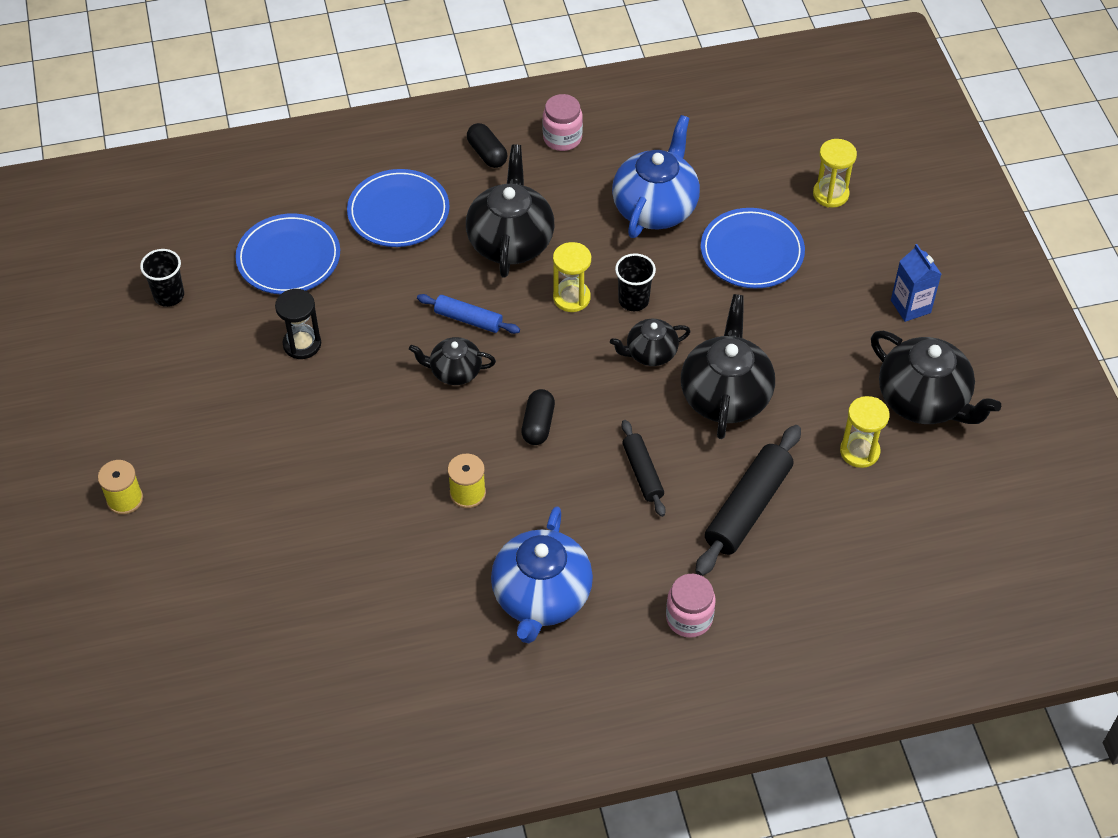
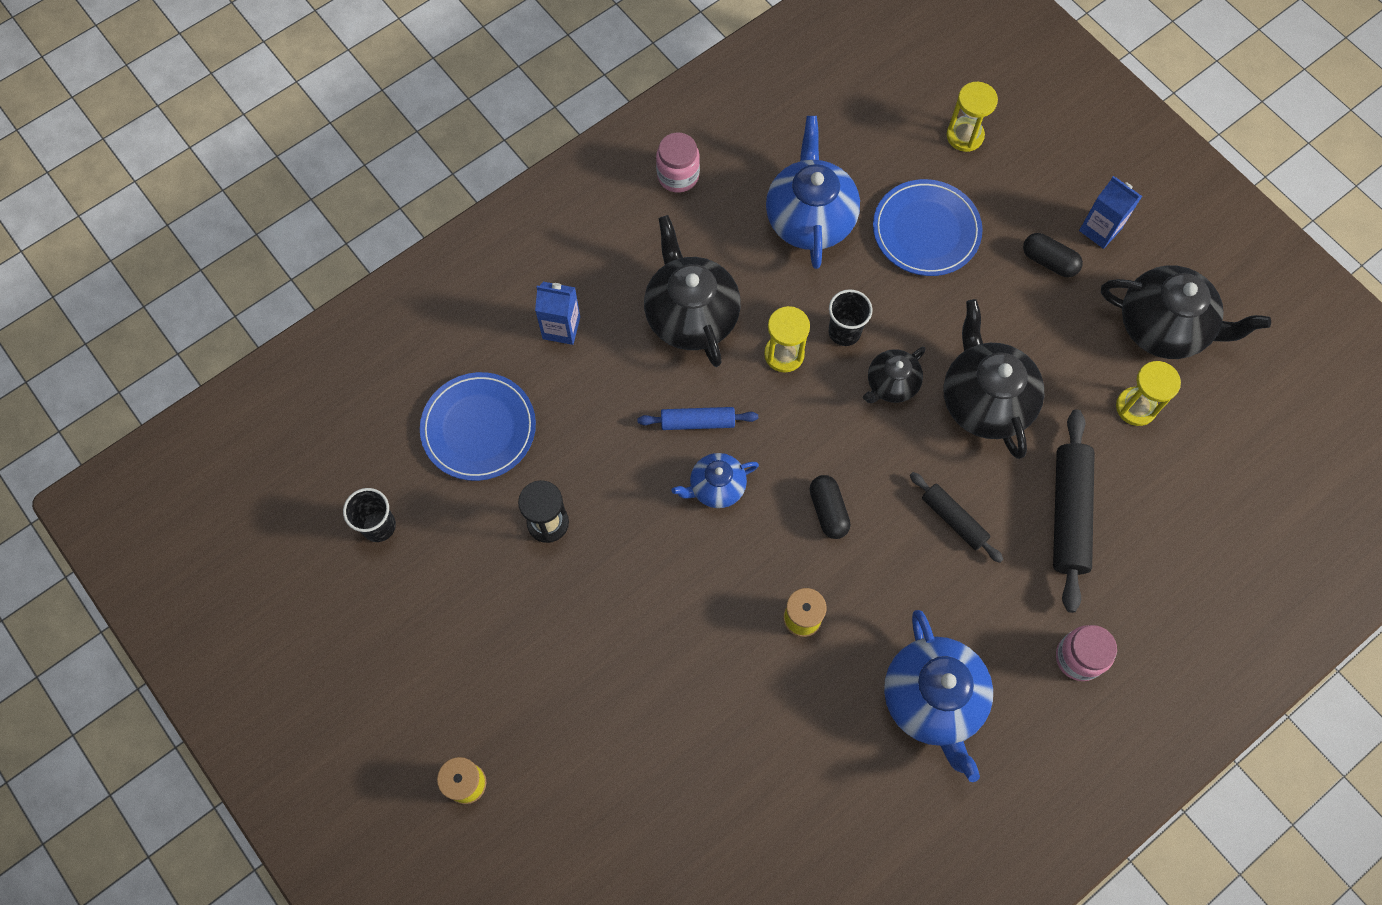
camera: 25 degrees left, 15 degrees up
(398, 212) = (561, 328): blue plate -> blue carton
(454, 371) = (716, 487): black teapot -> blue teapot
(487, 154) = (613, 224): black capsule -> black capsule (1049, 261)

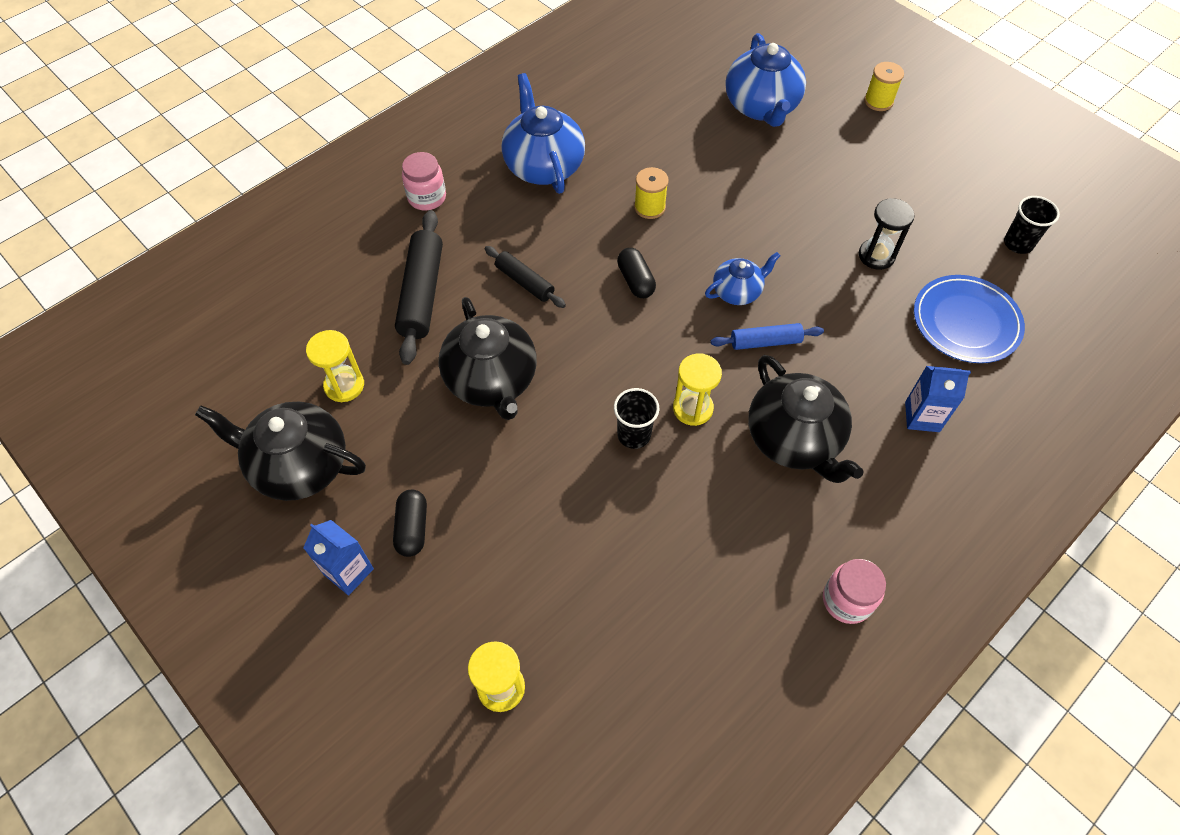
camera: 175 degrees right, 10 degrees down
(809, 218) = (684, 558): blue teapot -> blue teapot (761, 107)
(891, 384) = (584, 388): black teapot -> none
(926, 230) = (550, 554): blue plate -> none
(1049, 261) = (412, 528): black capsule -> black capsule turned 60 degrees clockwise

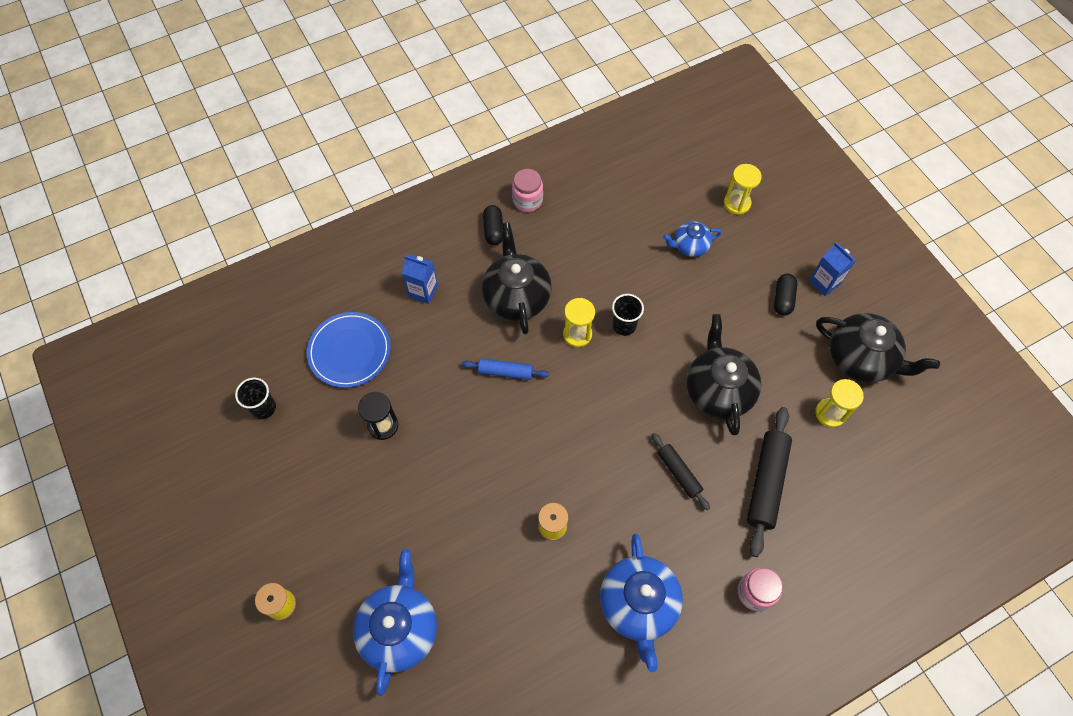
camera: 165 degrees left, 5 degrees up
(635, 281) = (587, 451): black capsule -> black capsule (493, 230)
(737, 291) = (509, 420): blue teapot -> blue teapot (690, 246)

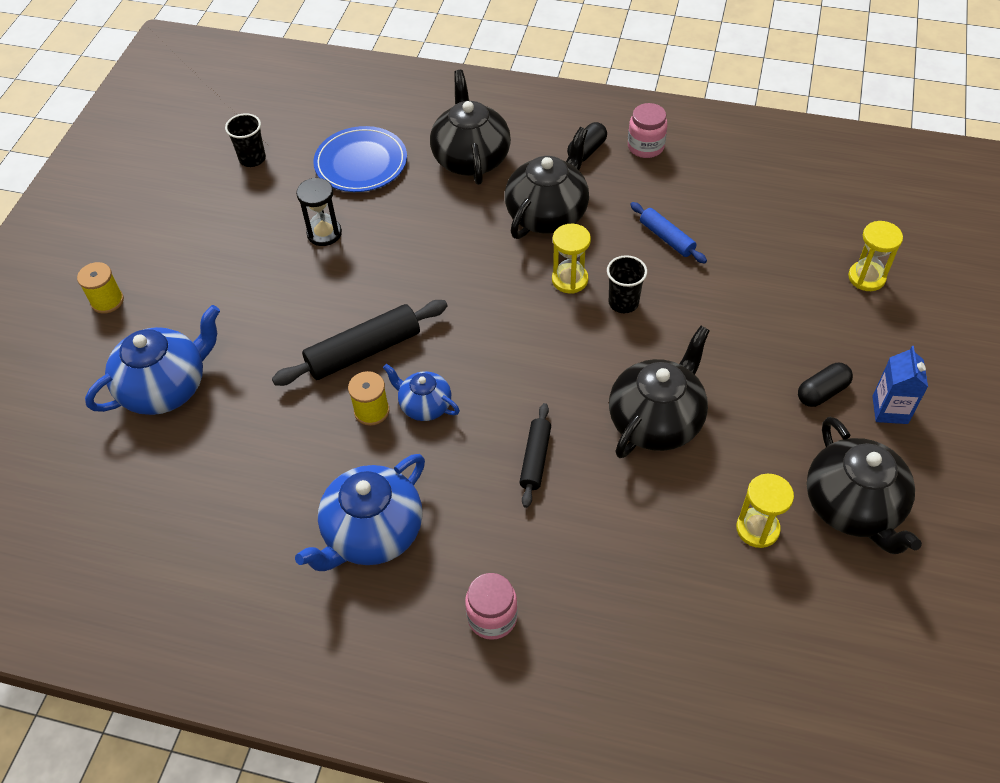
camera: 45 degrees right, 10 degrees down
(423, 291) = (471, 158): blue carton -> black teapot
(505, 372) = (470, 264): blue rolling pin -> blue rolling pin (667, 238)
(690, 246) = (770, 281): blue teapot -> blue teapot (424, 405)
(766, 483) = (613, 535): black rolling pin -> black rolling pin (363, 351)

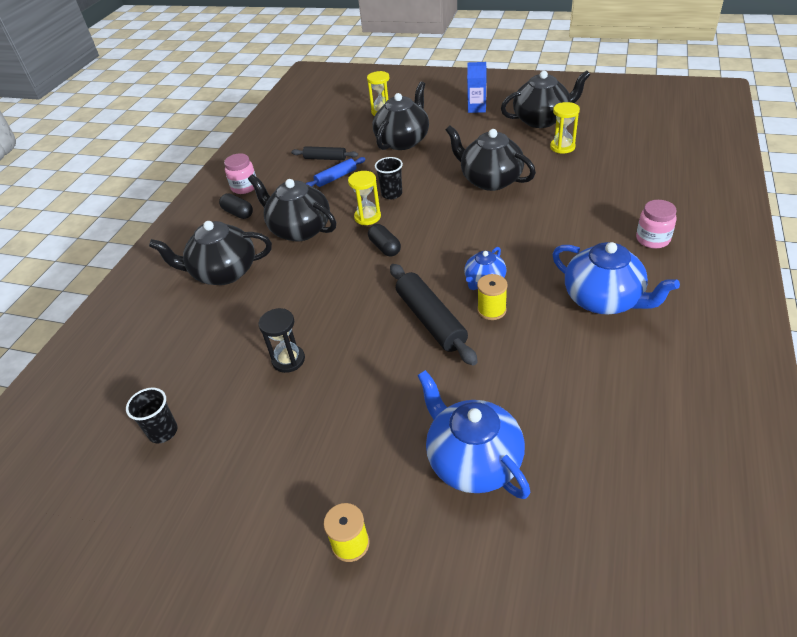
camera: 85 degrees left, 10 degrees down
(361, 163) = (203, 342): blue plate -> none
(535, 459) = (526, 226): black rolling pin -> black rolling pin (325, 158)
(771, 309) = (403, 141): none -> black teapot
(822, 392) = (465, 126): black capsule -> black capsule (385, 247)

